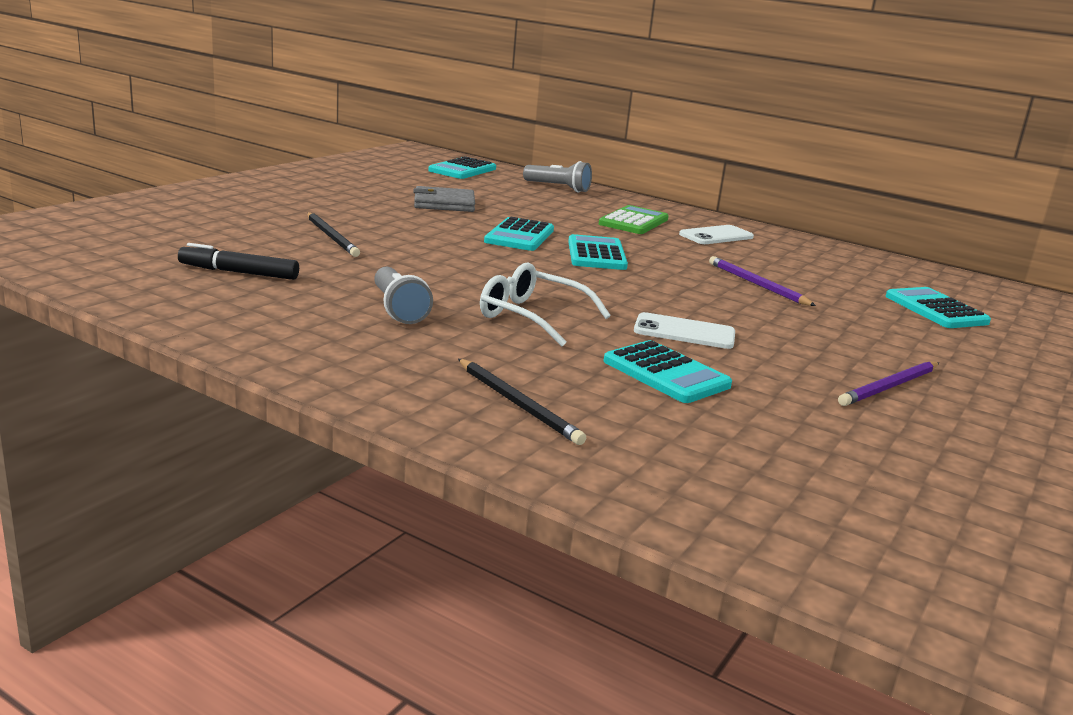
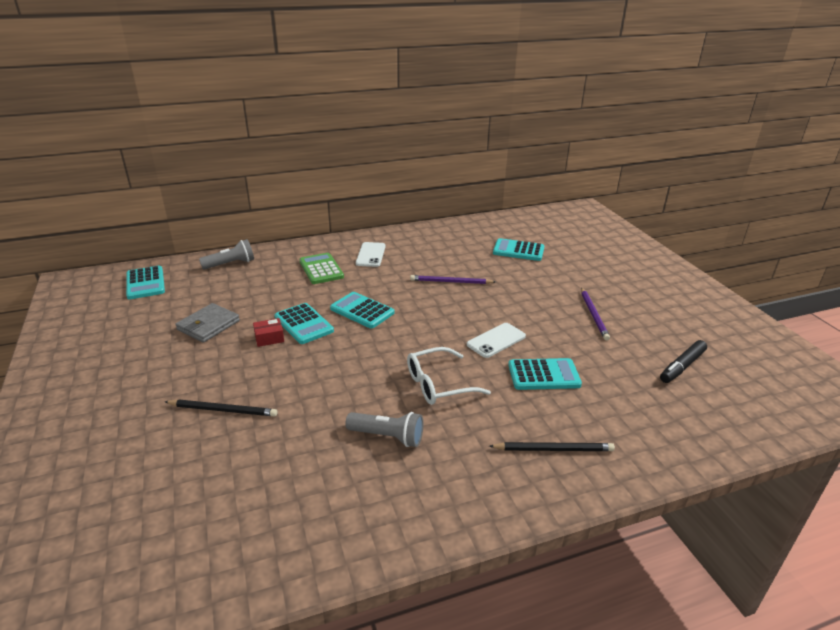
camera: 50 degrees left, 10 degrees up
(239, 272) = (253, 491): black marker -> black marker (682, 366)
(469, 228) = (269, 338): none -> red box

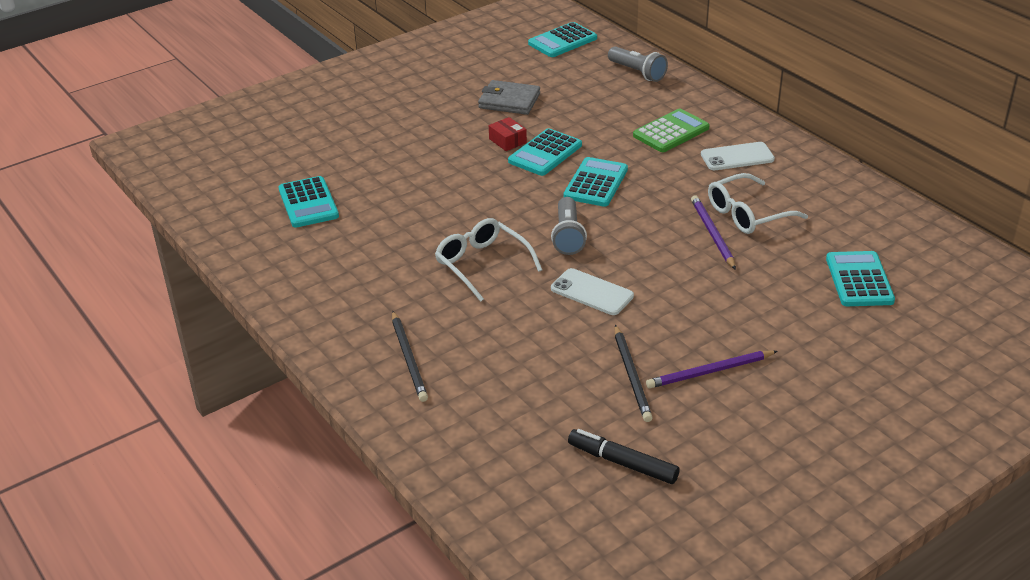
camera: 75 degrees right, 5 degrees up
(223, 410) = (386, 152): black pencil -> black pencil (632, 376)
(387, 437) = (386, 249): grey flashlight -> grey flashlight (568, 236)
(436, 266) = (747, 214): none -> white glasses
(543, 375) = (538, 339): turquoise calculator -> turquoise calculator (308, 203)

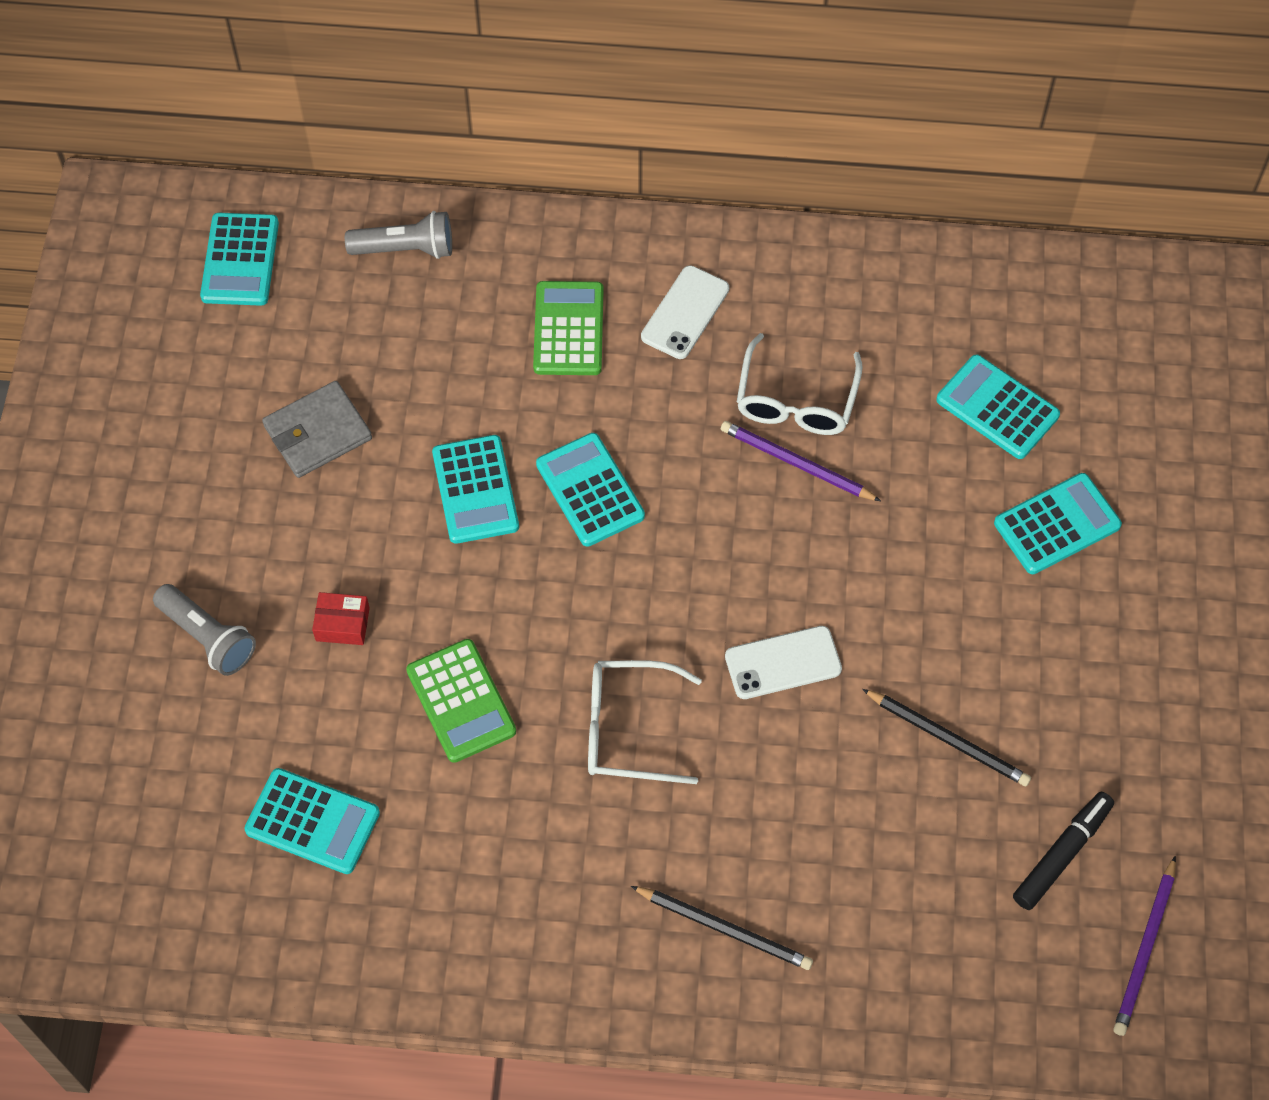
camera: 50 degrees left, 25 degrees up
(427, 209) = (461, 701): none -> green calculator
(507, 141) = (406, 506): red box -> red box (342, 624)
(568, 236) = (661, 602): grey flashlight -> grey flashlight (208, 637)
(622, 463) = (1062, 854): black marker -> black marker turned 150 degrees clockwise
(709, 372) = (1006, 665): purple pencil -> purple pencil (1145, 949)
(826, 341) = (1057, 524): none -> turquoise calculator

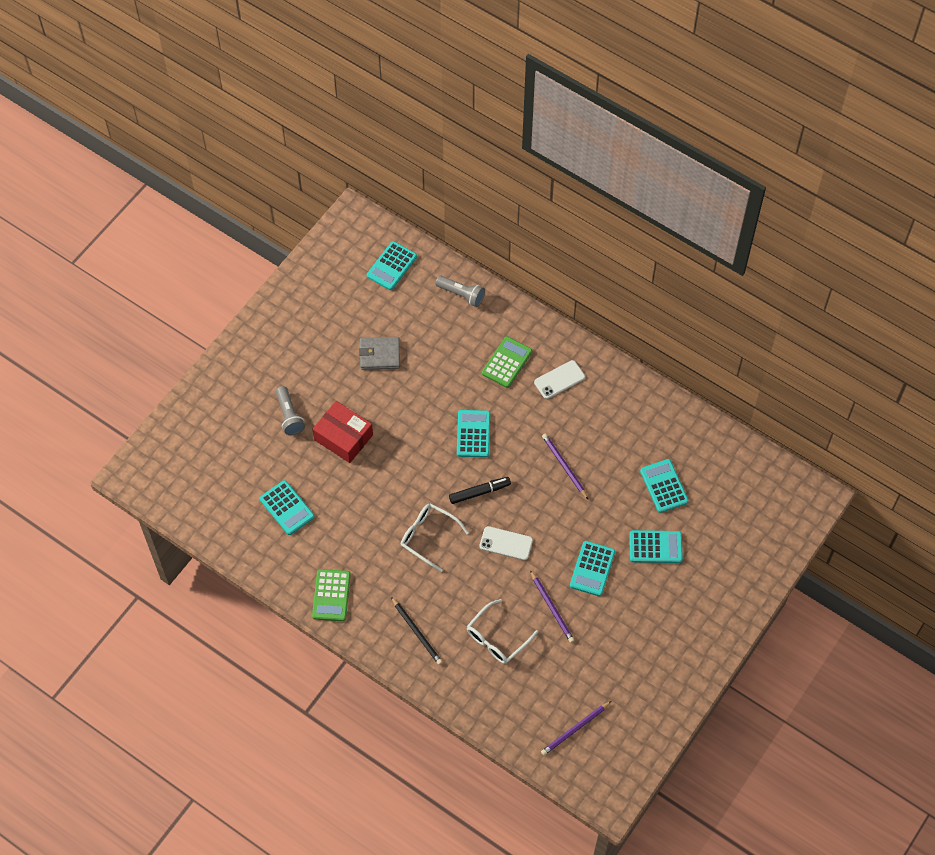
camera: 30 degrees right, 0 degrees up
(342, 624) = (343, 437): red box -> red box, size x2.07
(461, 701) = (370, 491): green calculator -> green calculator (331, 595)
(475, 490) = (427, 410): turquoise calculator -> turquoise calculator (592, 569)
(796, 401) = (581, 440): white glasses -> white glasses (496, 638)
(948, 739) = (552, 608): black pencil -> purple pencil
(1062, 854) = (567, 676): black marker -> black marker (479, 492)

